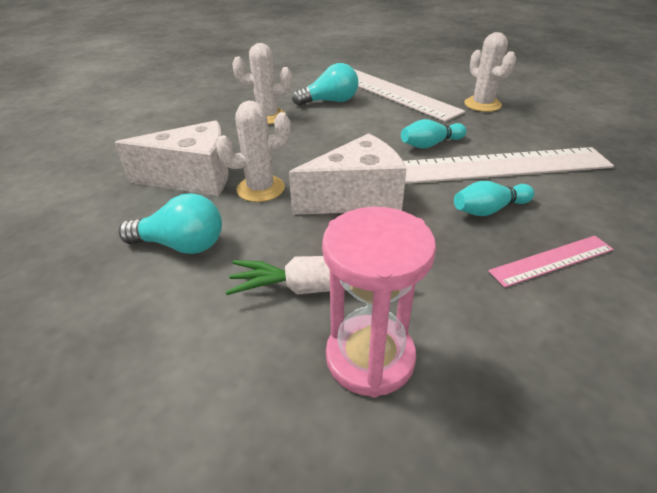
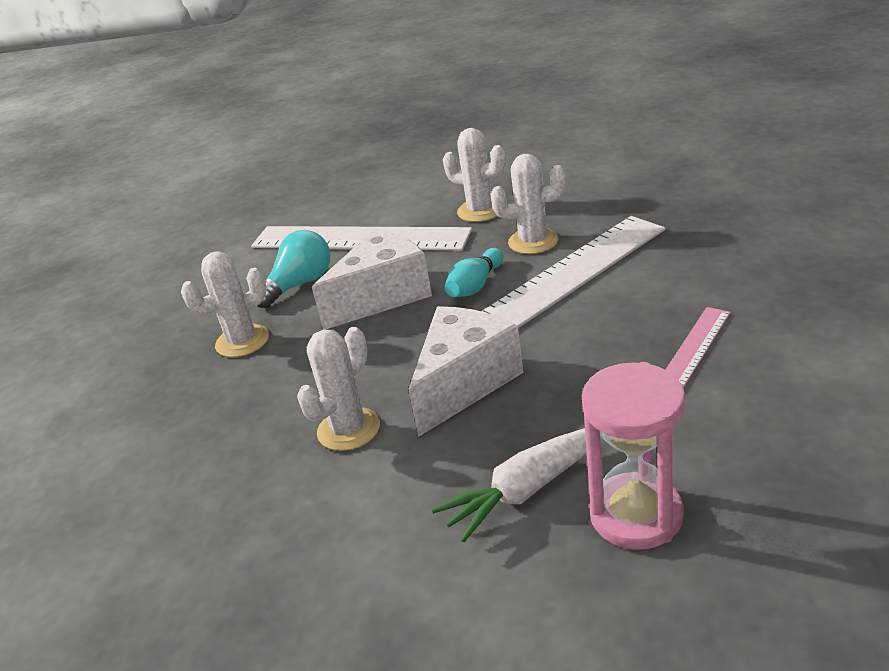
camera: 30 degrees left, 5 degrees down
(181, 245) = (338, 535): turquoise light bulb -> none
(193, 178) = (249, 461): white cheese -> white cheese (382, 296)
(489, 210) = (601, 328): turquoise bowling pin -> none
(499, 135) = (533, 241): none -> white cactus

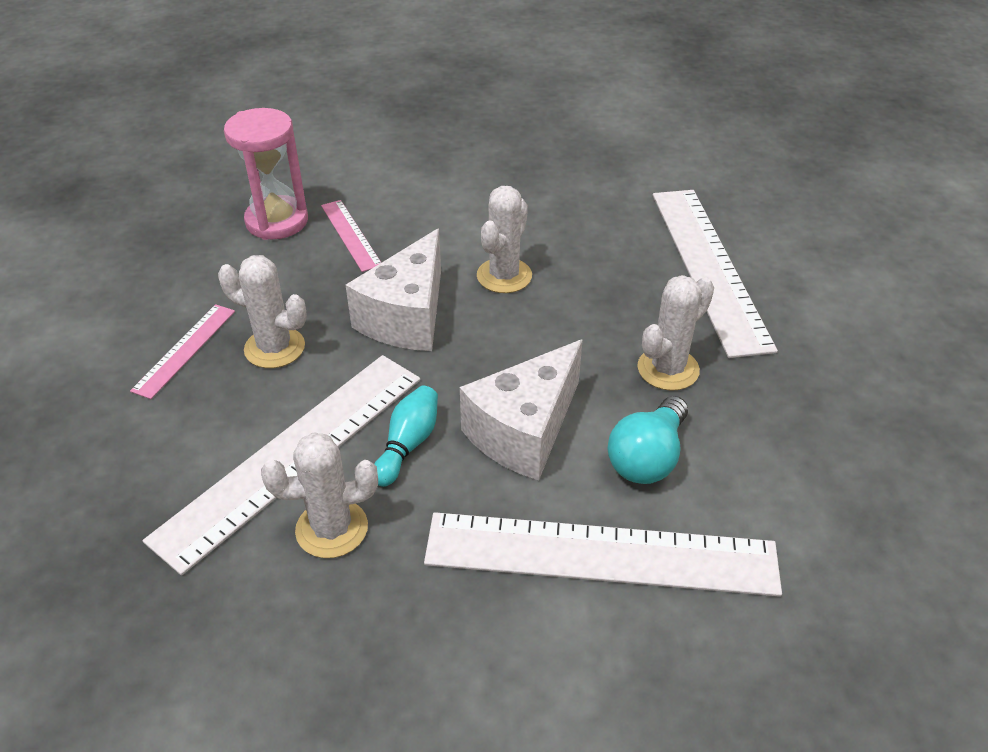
camera: 165 degrees right, 10 degrees up
(126, 440) = (708, 267): none -> white ruler
(480, 211) = (415, 618): white cactus -> white cactus (274, 348)
(527, 489) = (350, 235): white carrot -> pink ruler

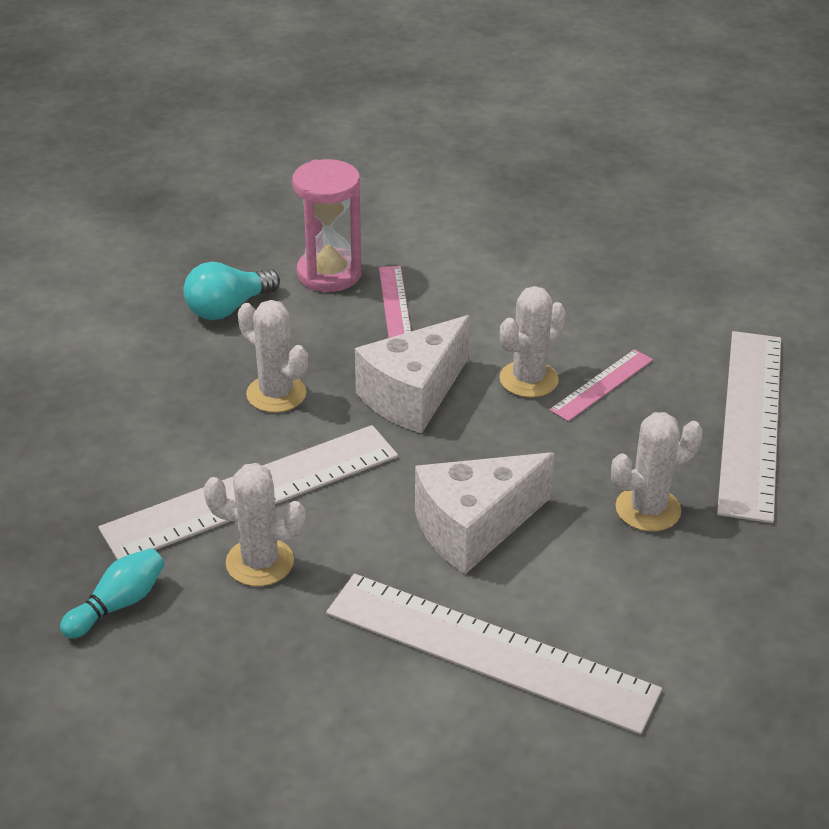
camera: 20 degrees right, 5 degrees down
(185, 350) = (195, 376): pink ruler -> pink ruler (602, 385)
(408, 444) = (359, 511): turquoise bowling pin -> turquoise bowling pin (118, 604)
(647, 457) = (580, 583): turquoise light bulb -> turquoise light bulb (228, 308)

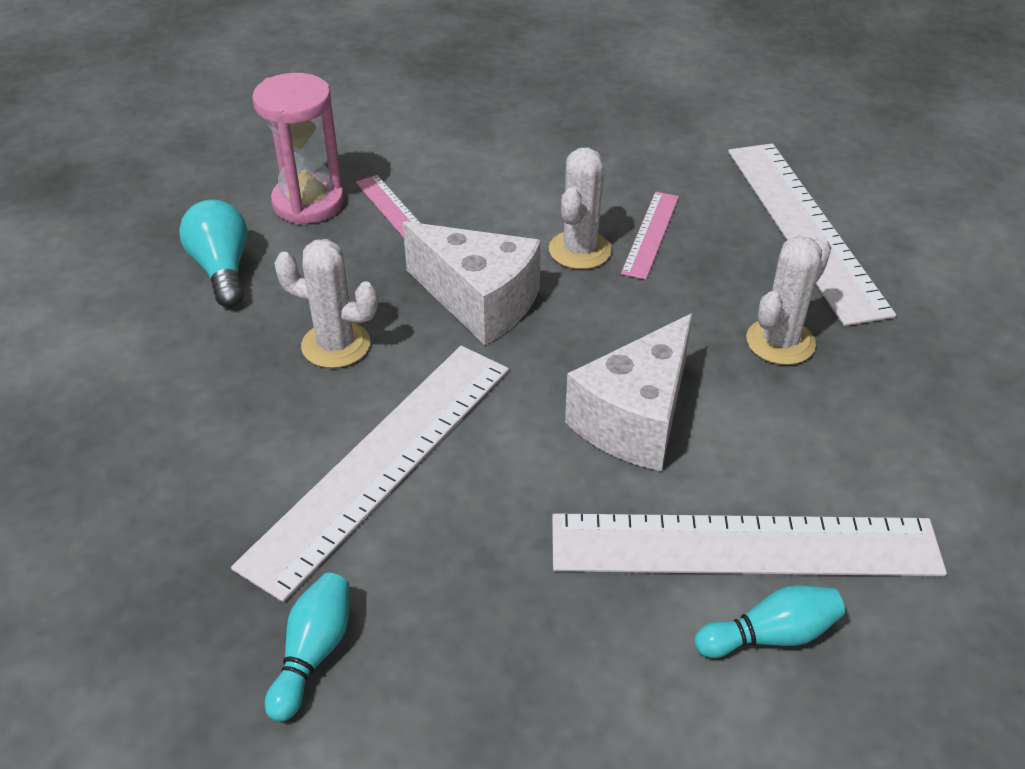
camera: 25 degrees left, 5 degrees up
(228, 308) = (222, 269): turquoise light bulb -> turquoise light bulb turned 135 degrees clockwise
(259, 562) = (442, 539): white cactus -> none
(413, 396) = (479, 302): white cheese -> white cheese turned 75 degrees counterclockwise
(460, 720) = (770, 635): none -> turquoise bowling pin

